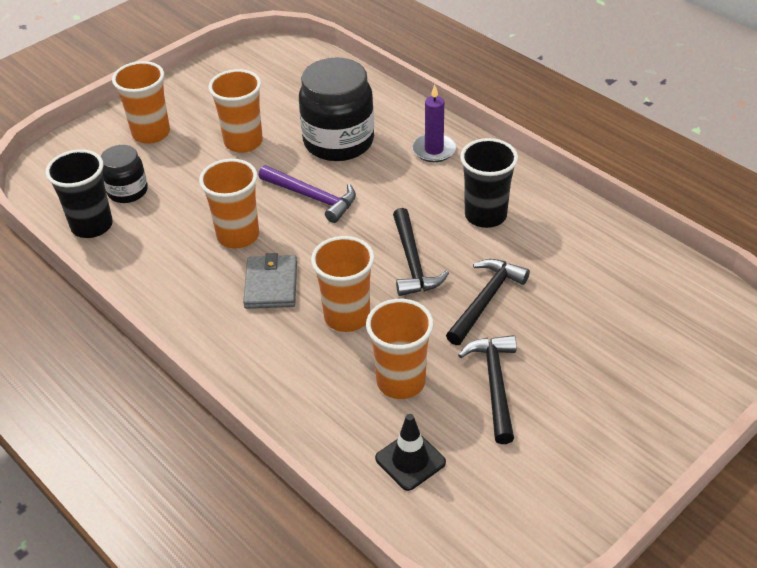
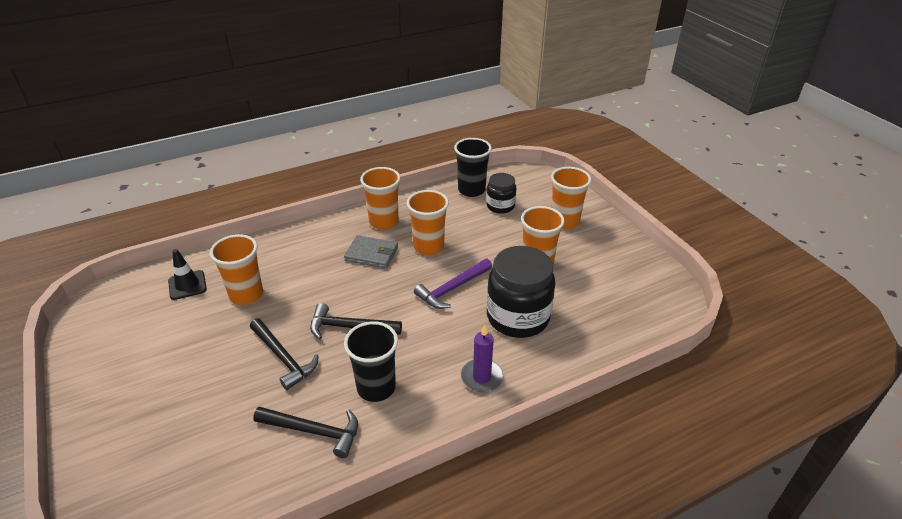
camera: 105 degrees right, 5 degrees down
(347, 317) = (319, 282): orange cup -> orange cup (383, 222)
(495, 384) = (207, 339): black hammer -> black hammer (314, 431)

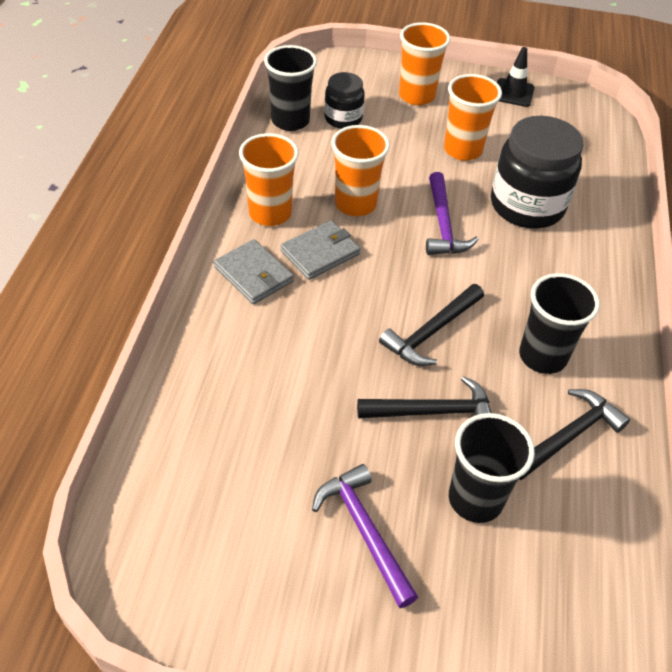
camera: 55 degrees left, 10 degrees up
(172, 371) = (364, 531): none -> purple hammer
(187, 285) = (198, 450): black traffic cone -> black traffic cone (513, 93)
(227, 408) = (475, 499): none -> black cup
(246, 295) = (282, 397): orange cup -> none
(329, 240) = (254, 275): none -> grey wallet
(481, 377) = (588, 274): purple candle -> none

